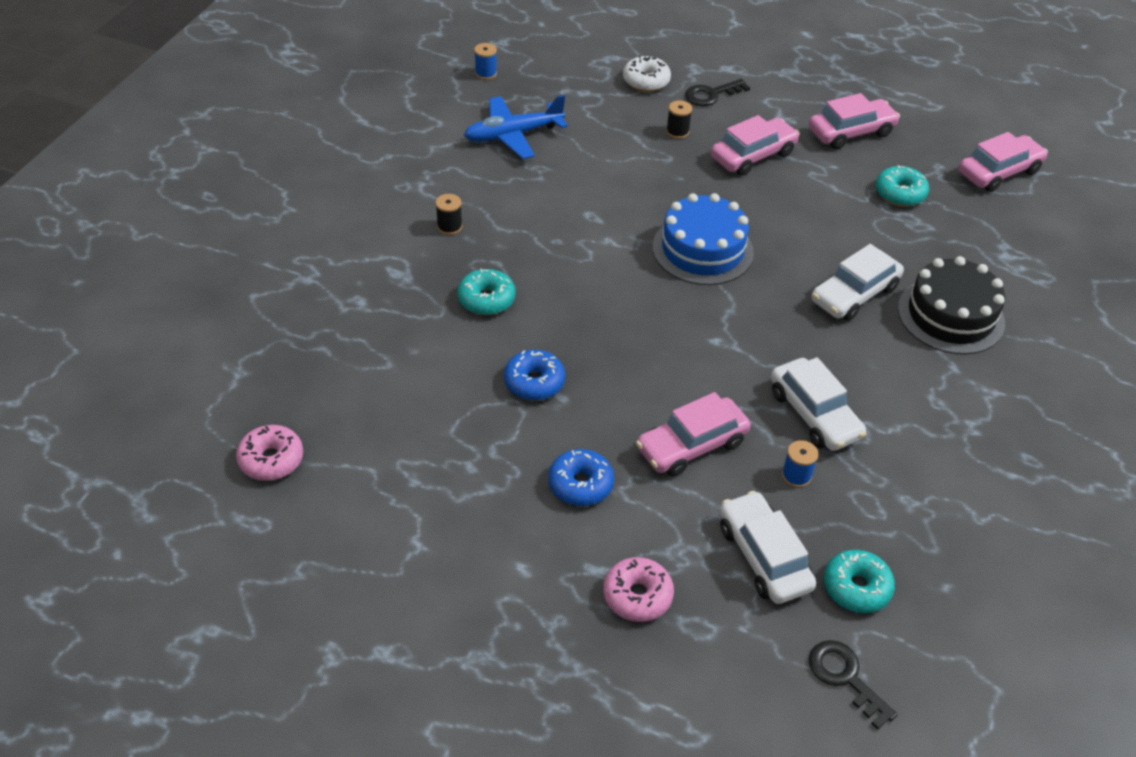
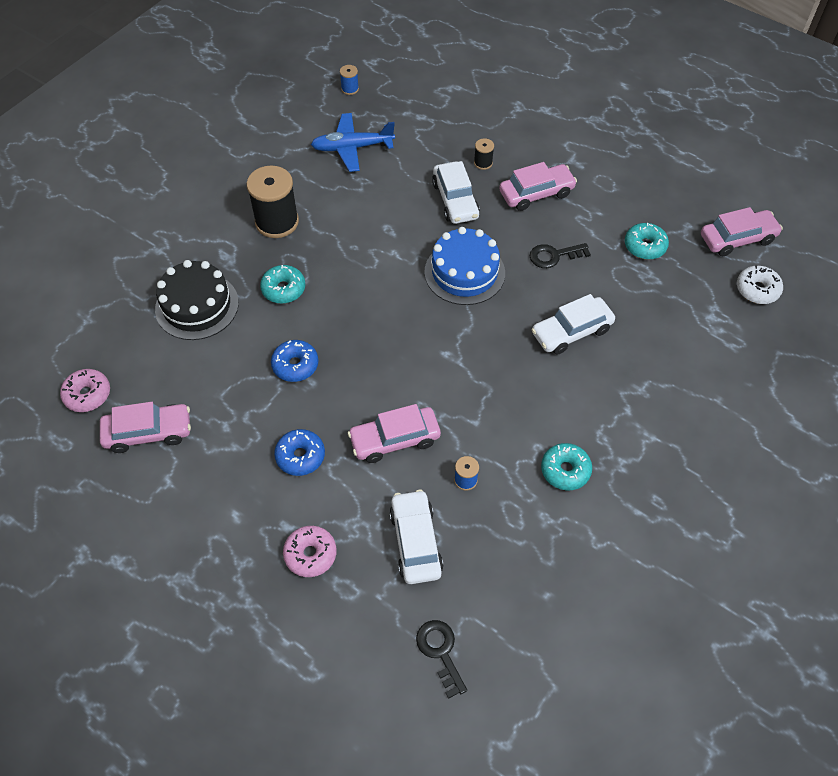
camera: 15 degrees right, 10 degrees up
(449, 227) = (277, 222): black spool -> black spool, size x2.23
(646, 81) = (474, 113): white donut -> white donut (757, 289)
(711, 94) = (523, 132): black key -> black key (554, 256)
(814, 414) = (499, 430): white car -> white car (455, 200)
(851, 132) = (626, 183): pink car -> pink car (148, 433)
(856, 588) = (476, 581): turquoise donut -> turquoise donut (565, 470)
(950, 315) = (643, 363): black cake -> black cake (197, 306)

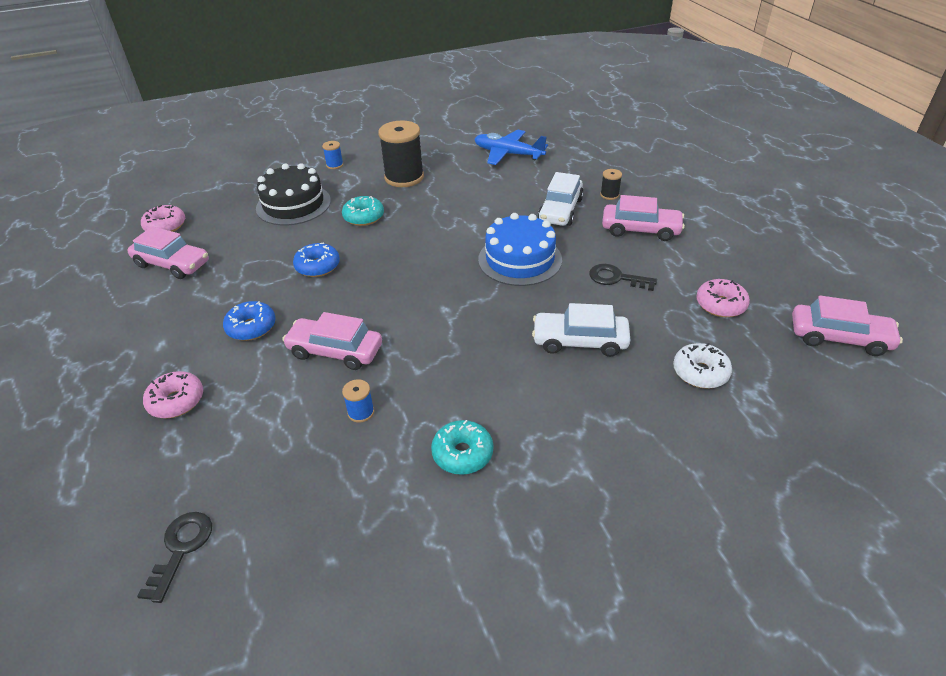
camera: 35 degrees right, 15 degrees down
(350, 89) = (542, 122): blue spool -> blue spool (335, 165)
(416, 542) = (265, 439): white car -> none
(645, 246) = (720, 305): turquoise donut -> pink donut
(757, 289) = (831, 391): white donut -> white donut (700, 372)

